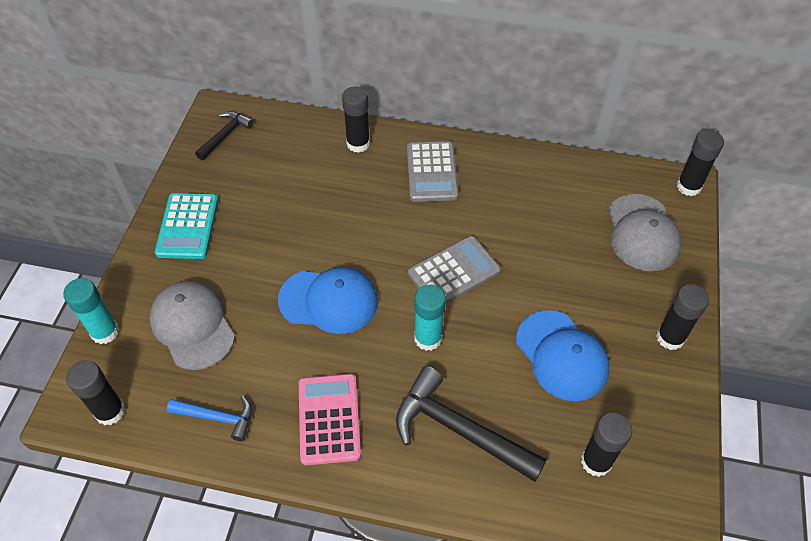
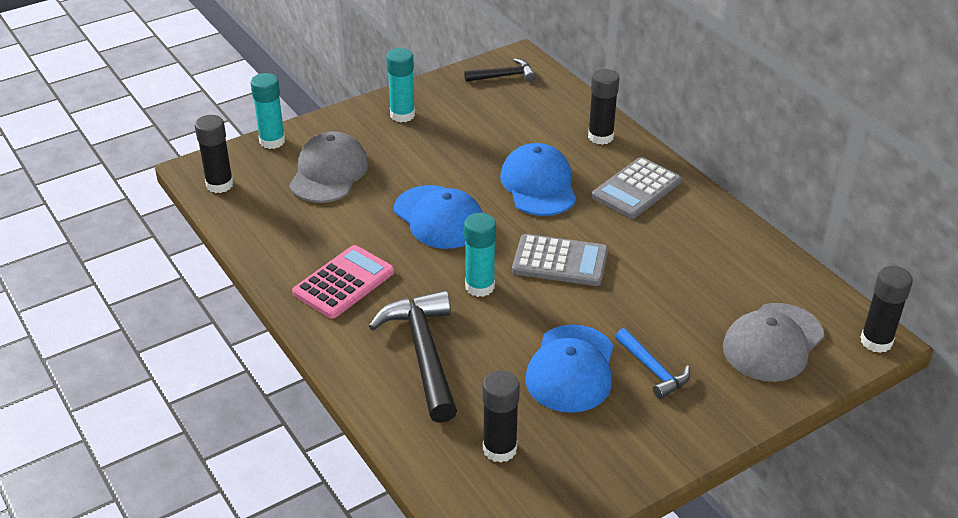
camera: 45 degrees right, 15 degrees down
(187, 226) = (402, 115): turquoise calculator -> turquoise glue stick
(217, 418) = (275, 232): blue hammer -> blue hammer (652, 370)
(364, 217) = (538, 185): none -> blue cap
(670, 338) = (687, 425): black glue stick -> none

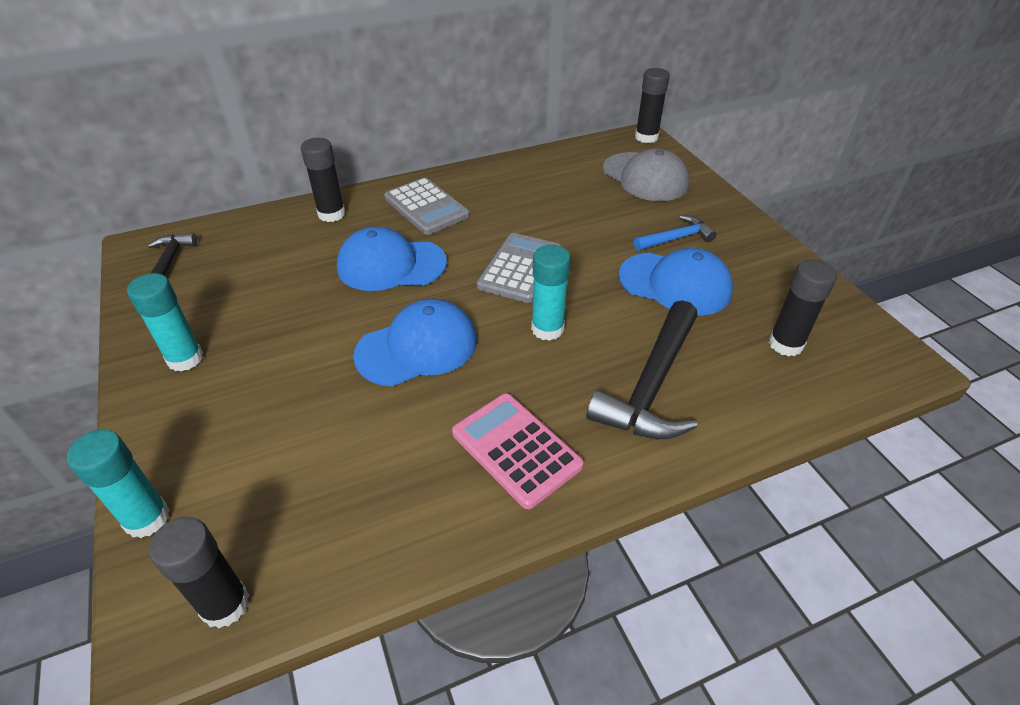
camera: 80 degrees left, 5 degrees up
(329, 173) = (271, 449): grey cap -> none
(424, 354) = (651, 385): black hammer -> black hammer turned 60 degrees counterclockwise

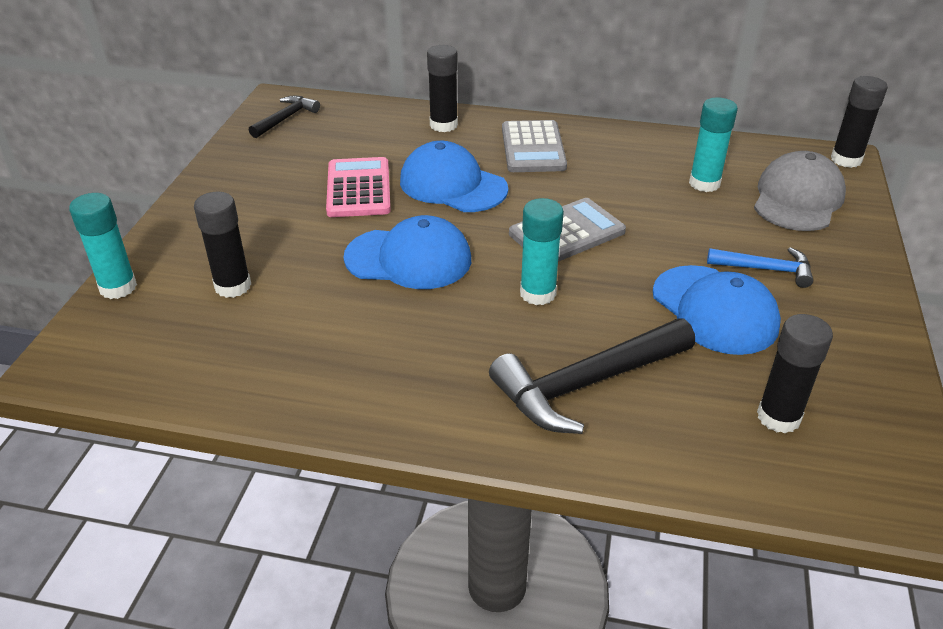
camera: 35 degrees right, 5 degrees down
(185, 359) = (234, 193): turquoise glue stick -> turquoise glue stick (704, 183)
(225, 604) = (114, 365): black glue stick -> black glue stick (233, 286)
(516, 449) = (409, 372): pink calculator -> pink calculator (358, 188)
(645, 177) = (797, 199): grey cap -> grey cap turned 150 degrees counterclockwise

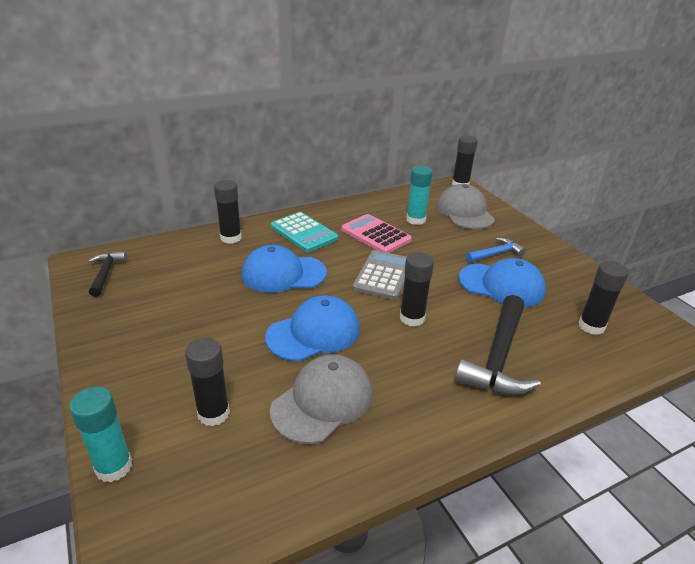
camera: 40 degrees left, 5 degrees down
(336, 326) = (322, 401): none -> grey cap
(358, 188) = (223, 301): pink calculator -> pink calculator (375, 235)
(533, 148) = (304, 233): grey calculator -> turquoise calculator
(538, 293) = (412, 318): turquoise glue stick -> black glue stick

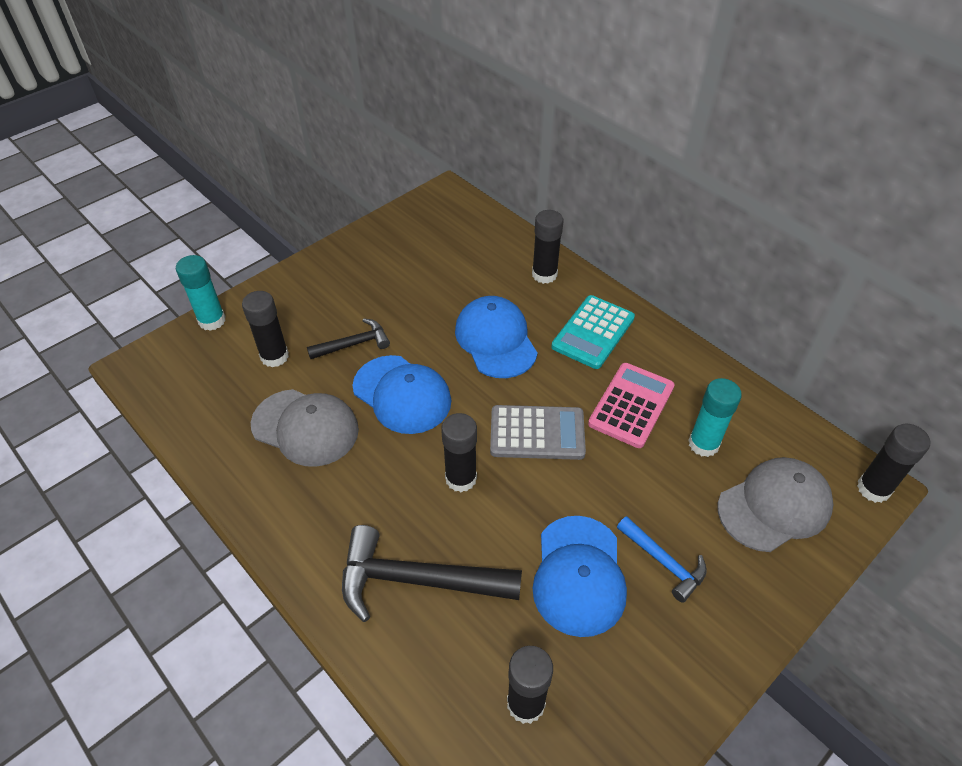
camera: 75 degrees right, 15 degrees up
(106, 273) = (435, 215): black hammer -> black hammer (353, 344)

